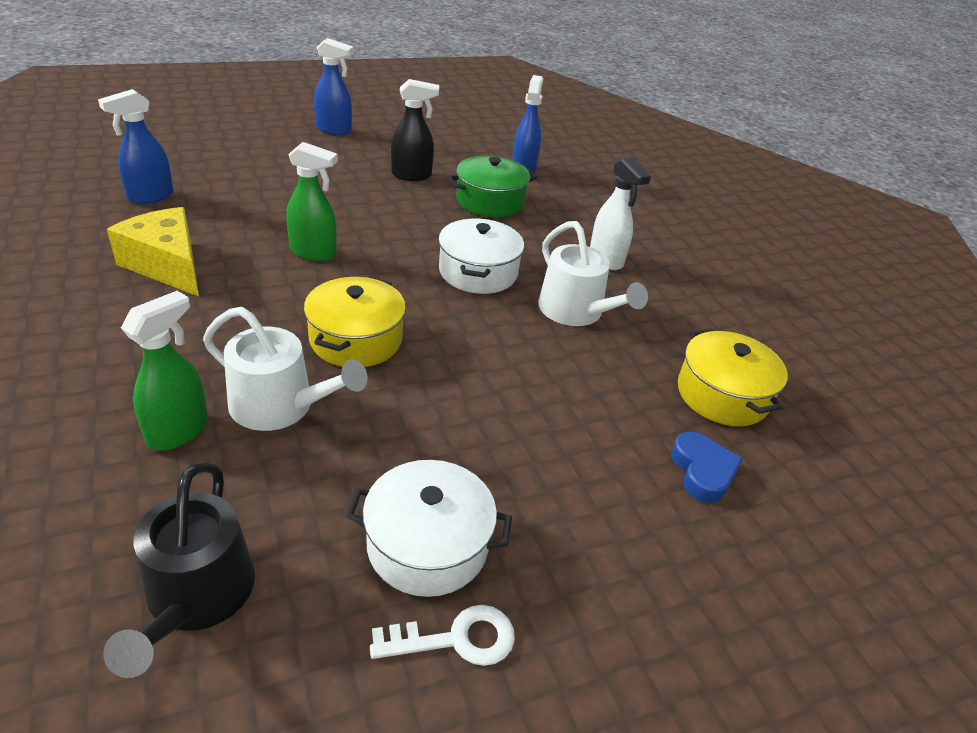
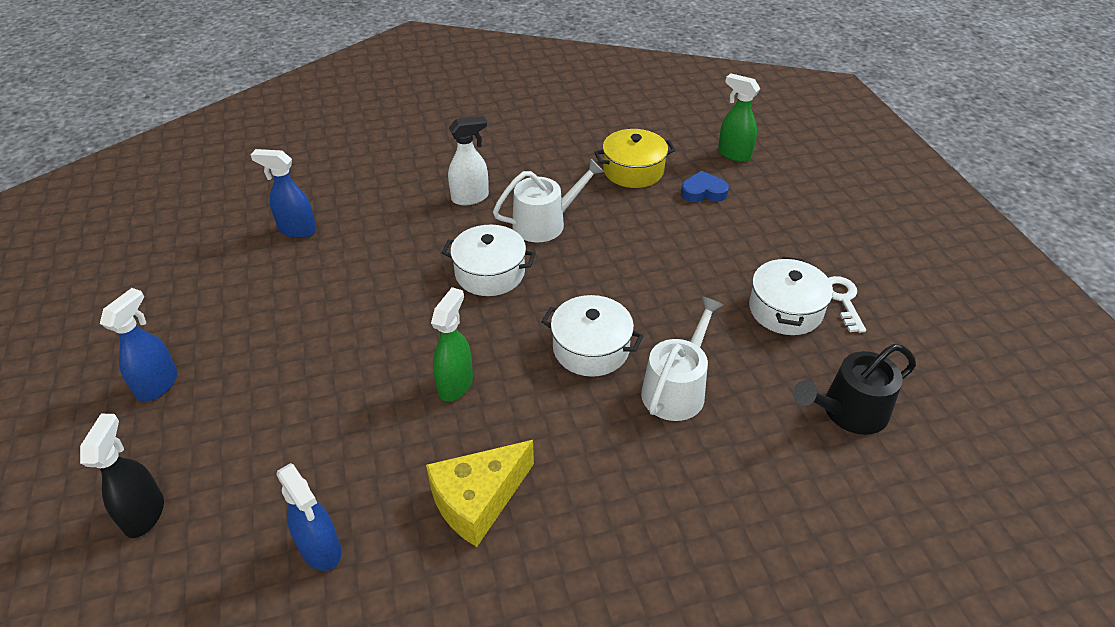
camera: 80 degrees left, 5 degrees up
(179, 431) = (713, 446): green spray bottle -> green spray bottle (734, 154)
(196, 597) = (849, 411): black watering can -> black watering can turned 150 degrees clockwise
(356, 339) = (591, 348): yellow pot -> white pot
(412, 175) = (298, 313): black spray bottle -> black spray bottle (145, 514)
(490, 201) = (363, 258): green pot -> none

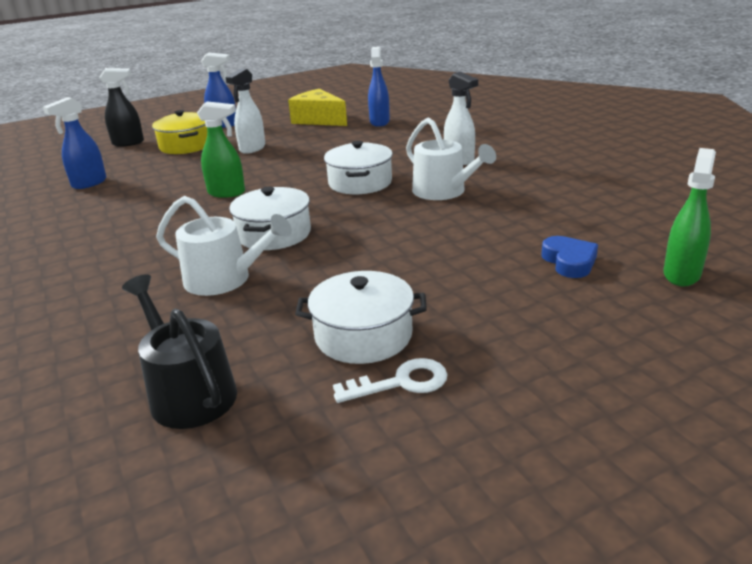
camera: 80 degrees right, 15 degrees down
(305, 355) = (252, 148): none -> white spray bottle
(478, 500) = (113, 218): yellow cheese -> yellow cheese (318, 120)
(633, 171) = (572, 218): yellow pot -> yellow pot (186, 146)

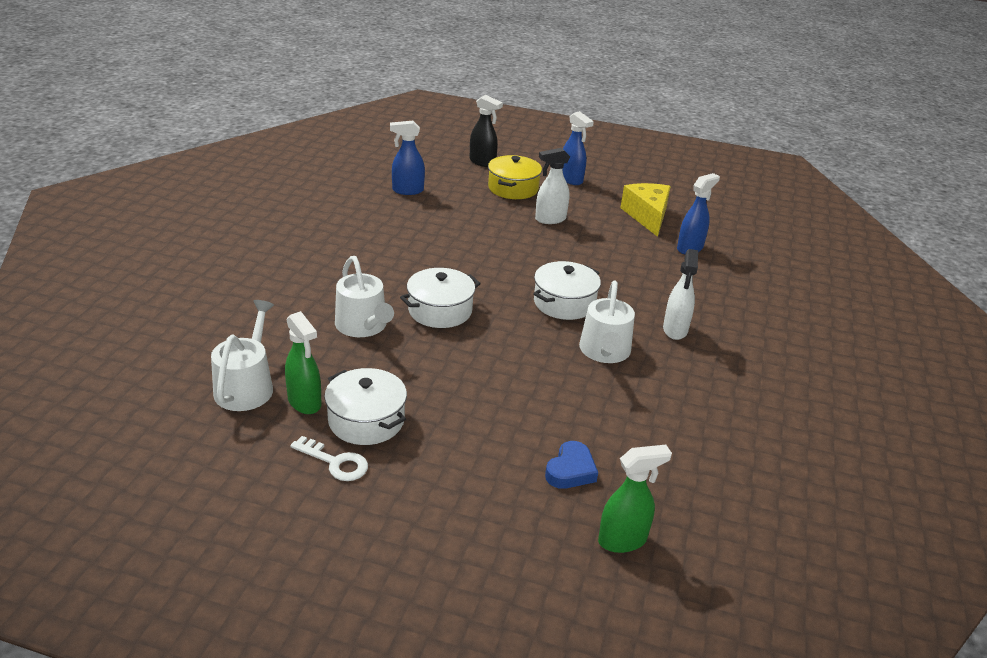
camera: 40 degrees right, 5 degrees up
(188, 392) = (246, 386): black watering can -> white watering can
(227, 193) = (469, 254): green spray bottle -> green spray bottle (305, 402)

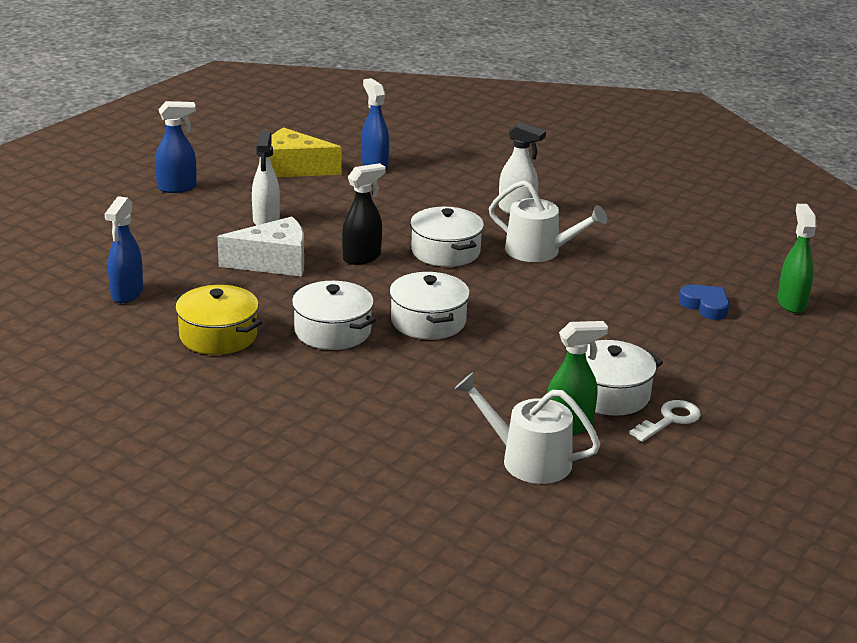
camera: 70 degrees left, 5 degrees down
(363, 326) = (438, 372): white watering can -> none
(400, 271) = (332, 331): none -> white pot
(482, 162) = (85, 230): black spray bottle -> black spray bottle (362, 257)
(487, 232) = (273, 262): none -> white cheese
(513, 188) = (173, 226): yellow pot -> yellow pot (218, 336)

